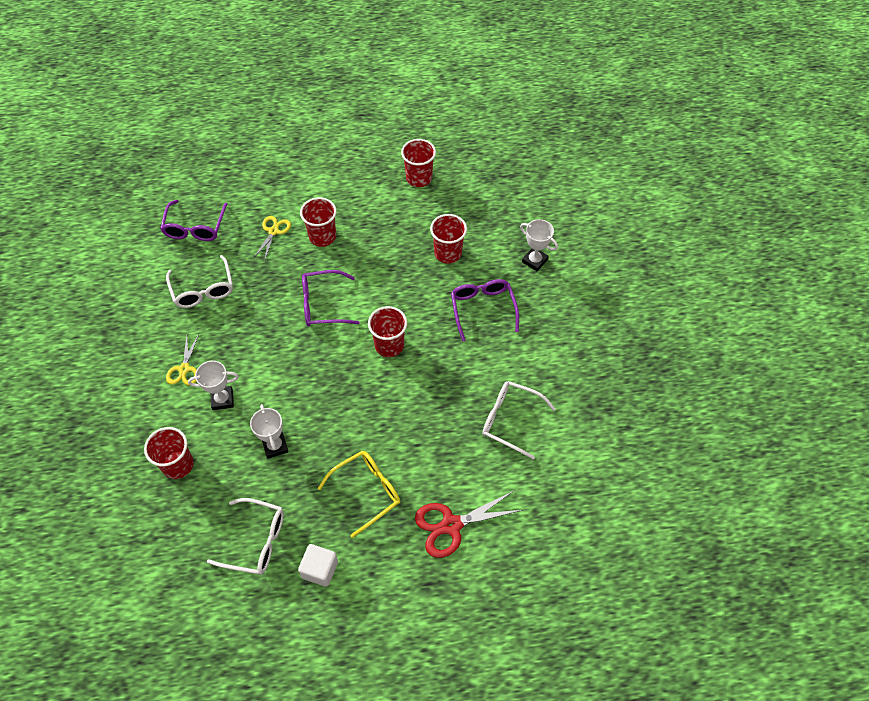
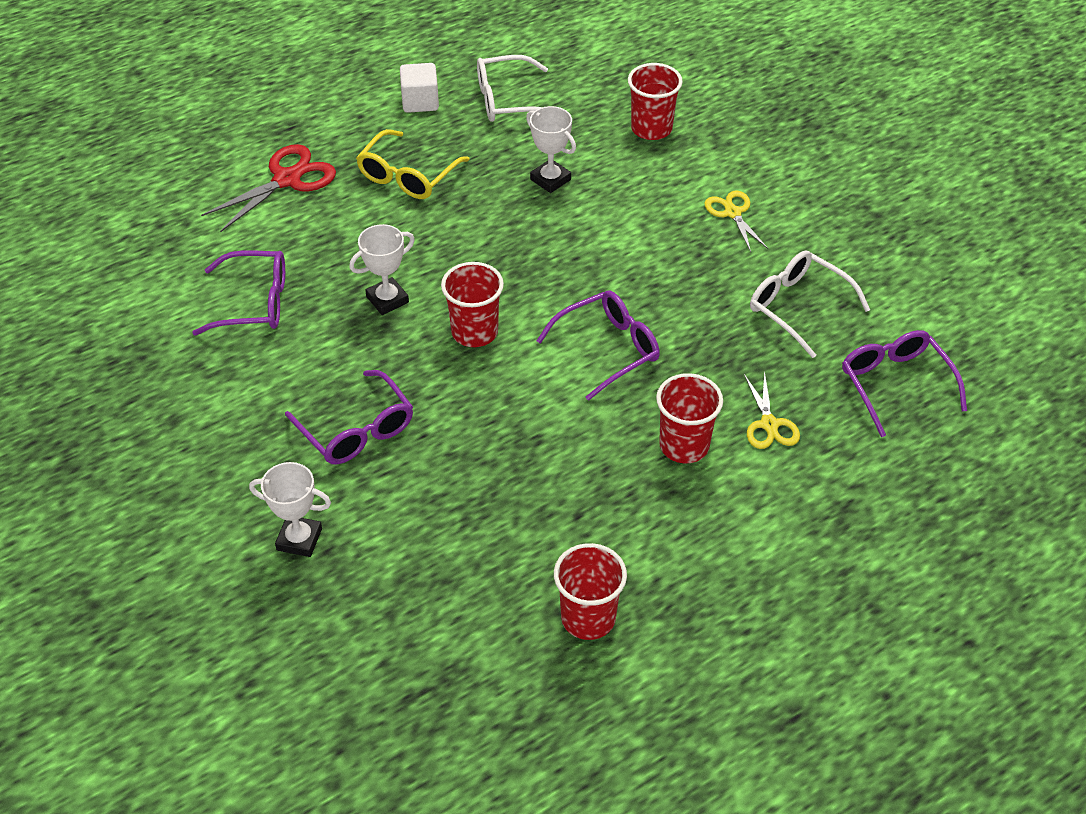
camera: 155 degrees right, 10 degrees down
(222, 399) = (654, 200): white trophy -> white trophy (387, 299)
(448, 253) = (458, 496): red cup -> none
(510, 420) = (254, 303): white glasses -> purple glasses

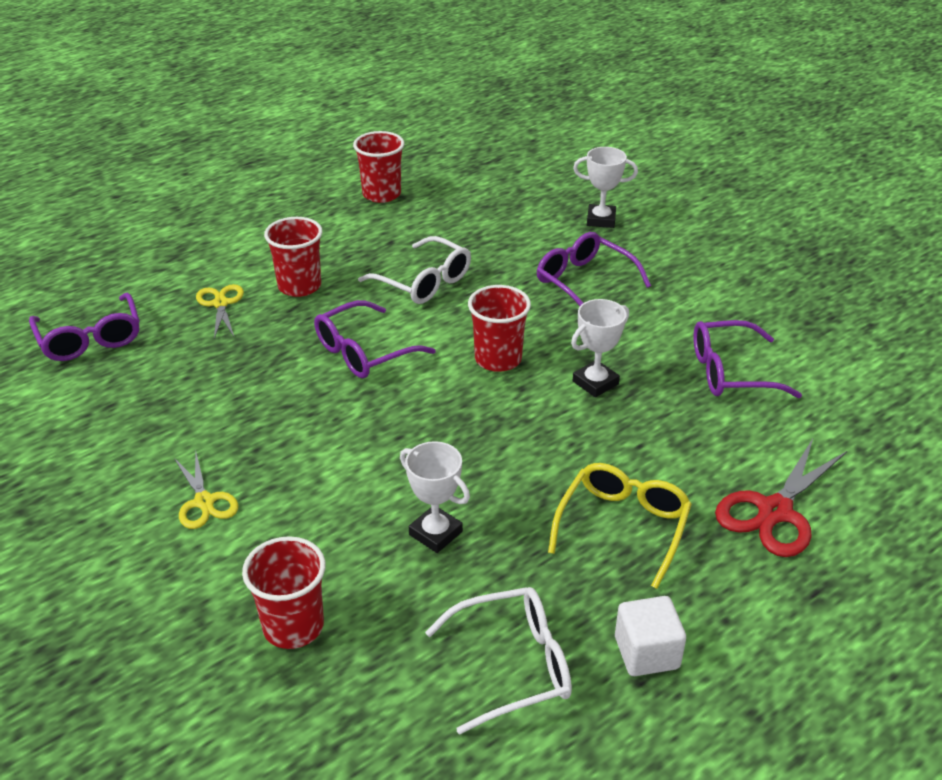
camera: 175 degrees right, 10 degrees down
(798, 307) = (160, 400): white glasses -> white glasses (424, 282)

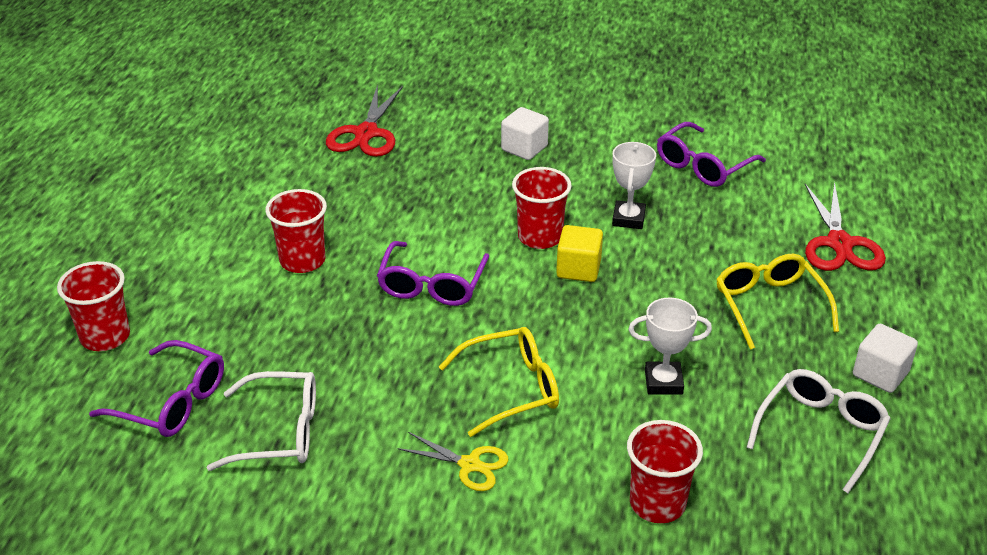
camera: 40 degrees left, 0 degrees up
(220, 304) = (252, 310): yellow scissors -> none
(312, 464) = (511, 388): none -> yellow glasses
(381, 194) = (264, 151): red cup -> red cup (105, 337)
(424, 282) = (403, 206): white glasses -> white glasses (279, 432)
(472, 214) = (366, 133): none -> red scissors
(494, 401) = (578, 269): none -> yellow cube
(584, 282) = (524, 148): purple glasses -> white cube
(601, 220) = (473, 94): white trophy -> none

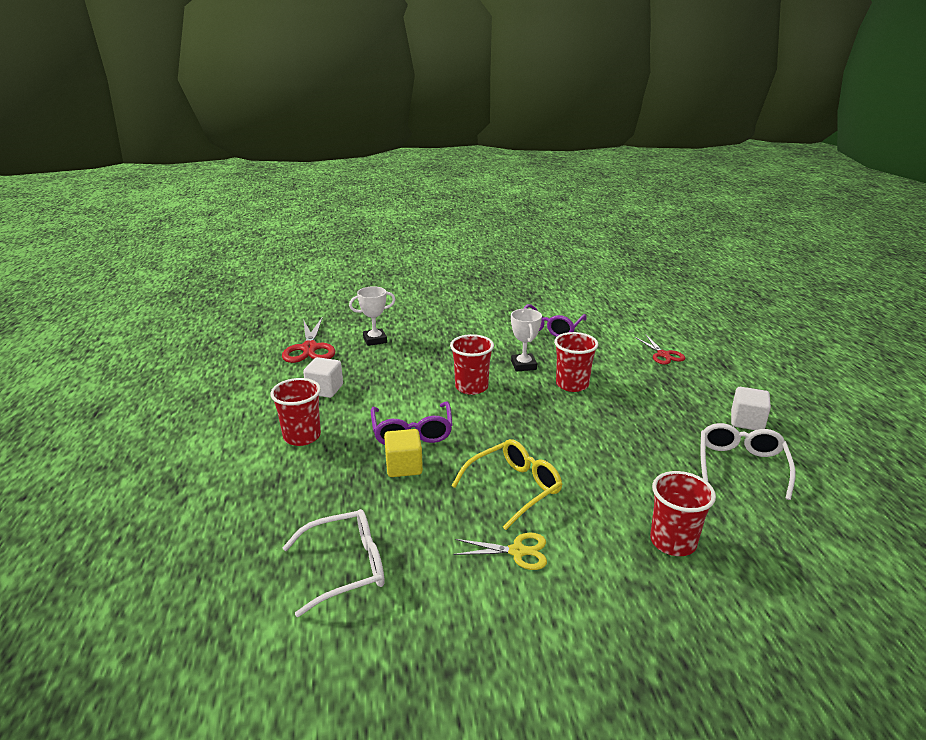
camera: 20 degrees left, 10 degrees down
(105, 337) = (151, 529): red cup -> red cup (572, 384)
(172, 402) = (236, 567): purple glasses -> none
(524, 148) = (427, 338): white cube -> white cube (325, 389)
(578, 269) = (510, 401): yellow cube -> yellow cube (404, 466)
(663, 382) = (617, 458): white trophy -> white trophy (375, 340)
(769, 305) = (649, 397): yellow glasses -> none
(839, 244) = (663, 355): red scissors -> red scissors, size x0.62

